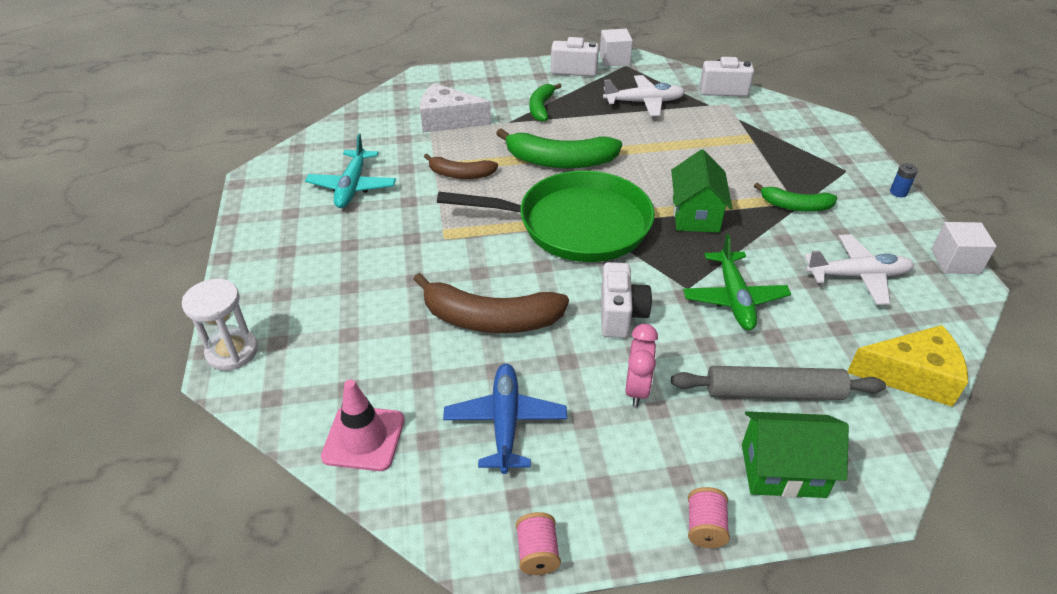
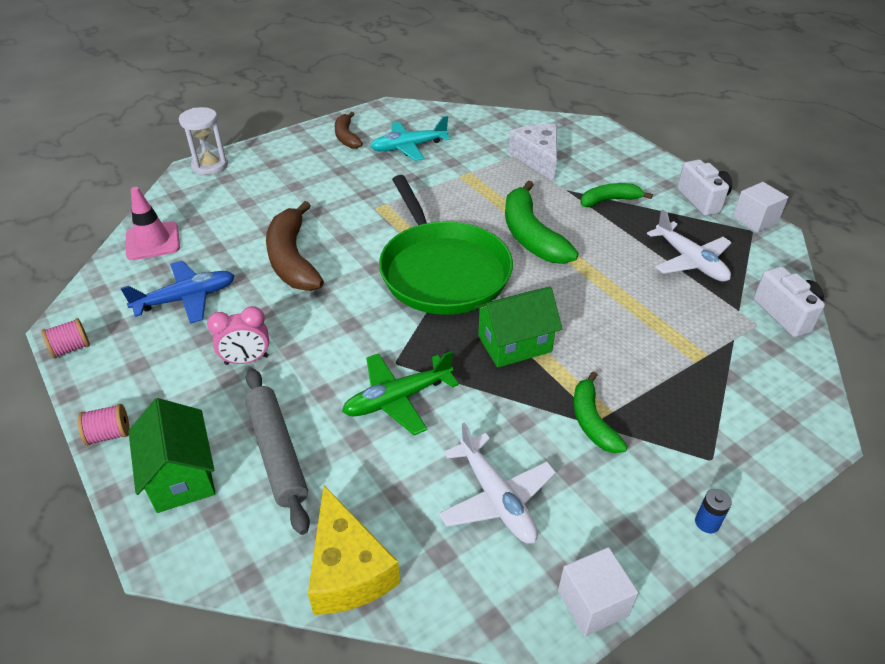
camera: 65 degrees right, 0 degrees up
(460, 174) = (465, 189): brown banana -> brown banana (346, 137)
(620, 314) = (334, 328): white camera -> none

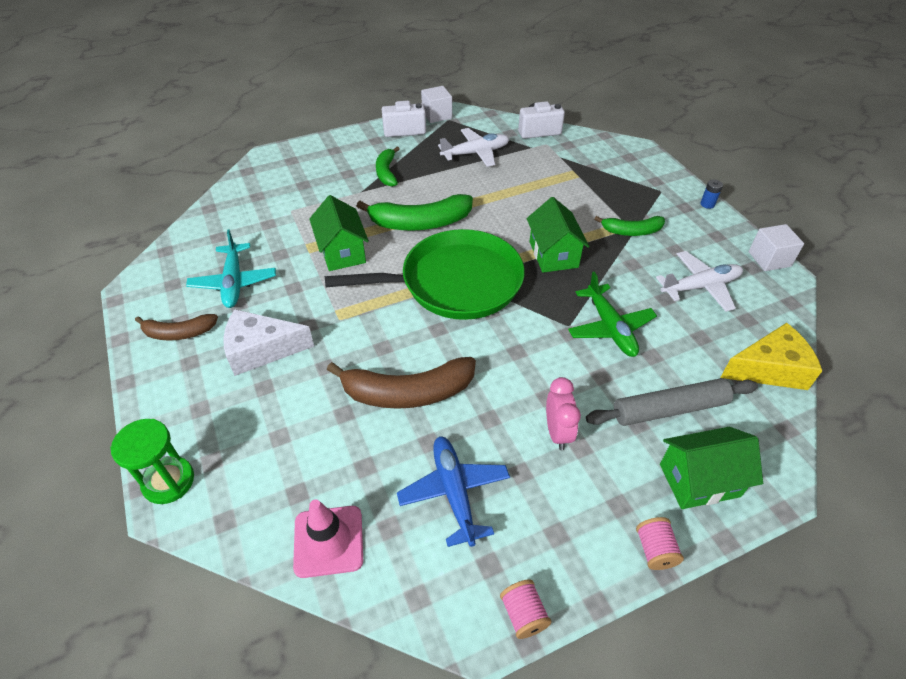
camera: 80 degrees left, 5 degrees up
(210, 165) = (168, 481): white hourglass -> green hourglass
(466, 194) = (342, 252): none -> green house
(537, 159) = (304, 198): white cheese -> white cheese (261, 350)

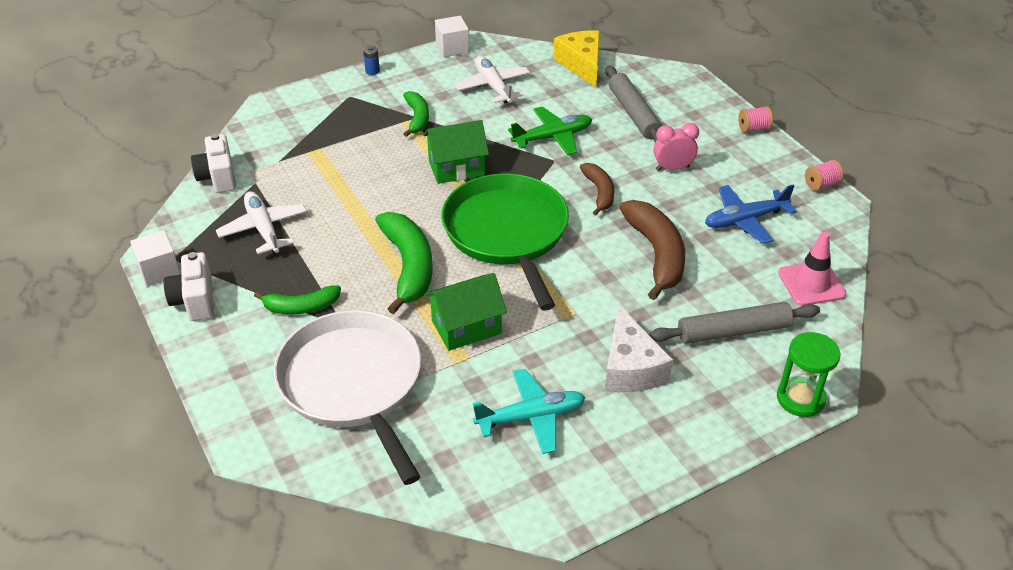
camera: 95 degrees left, 5 degrees down
(179, 333) = (622, 447): brown banana -> brown banana (599, 193)
(278, 440) = (733, 331): none -> grey rolling pin
(303, 196) = (353, 384): none -> white pan
(699, 480) = (693, 106): green house -> none

